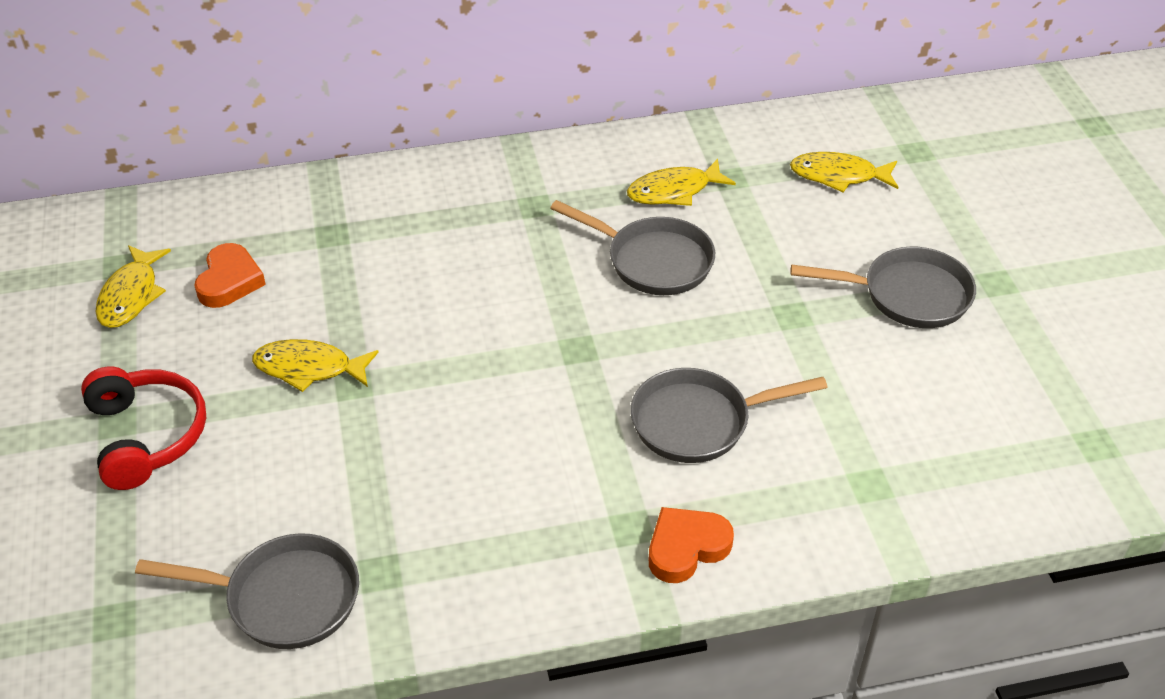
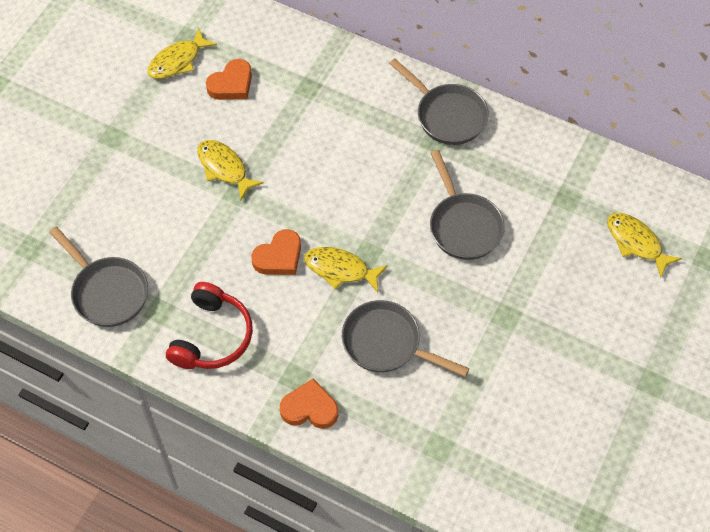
camera: 40 degrees right, 15 degrees up
(146, 436) = (119, 155): red headphones -> red headphones (212, 336)
(476, 416) = (279, 257): none -> orange heart
(674, 191) = (523, 186): yellow fish -> yellow fish (340, 269)
(908, 295) = (587, 352): grey pan -> grey pan (447, 115)

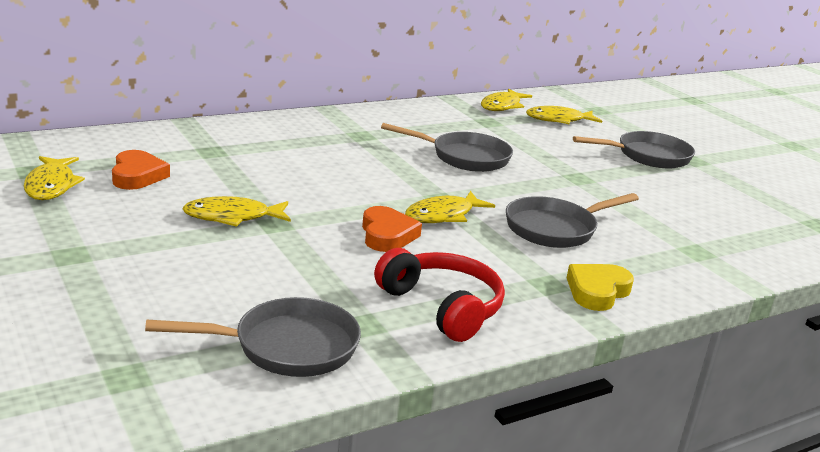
camera: 60 degrees left, 35 degrees down
(309, 408) = (597, 291): orange heart -> yellow heart
(447, 115) = (343, 122): grey pan -> grey pan (648, 156)
(621, 187) = (502, 106): none -> yellow fish

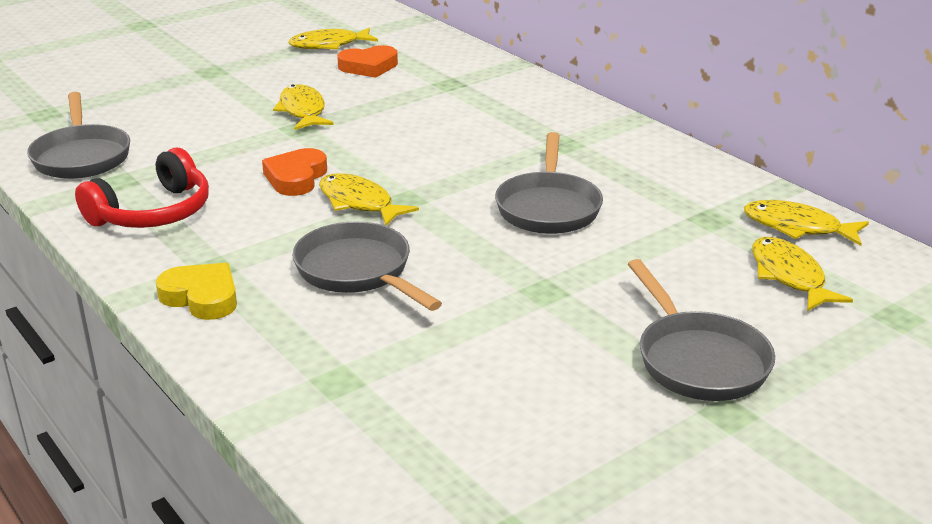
camera: 85 degrees right, 5 degrees up
(387, 235) = (296, 177): orange heart -> orange heart turned 120 degrees clockwise

